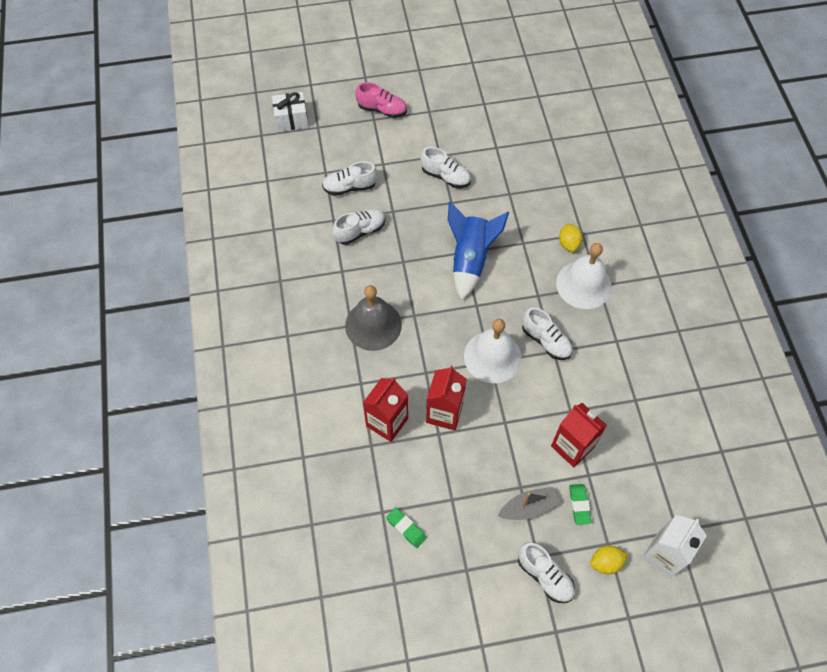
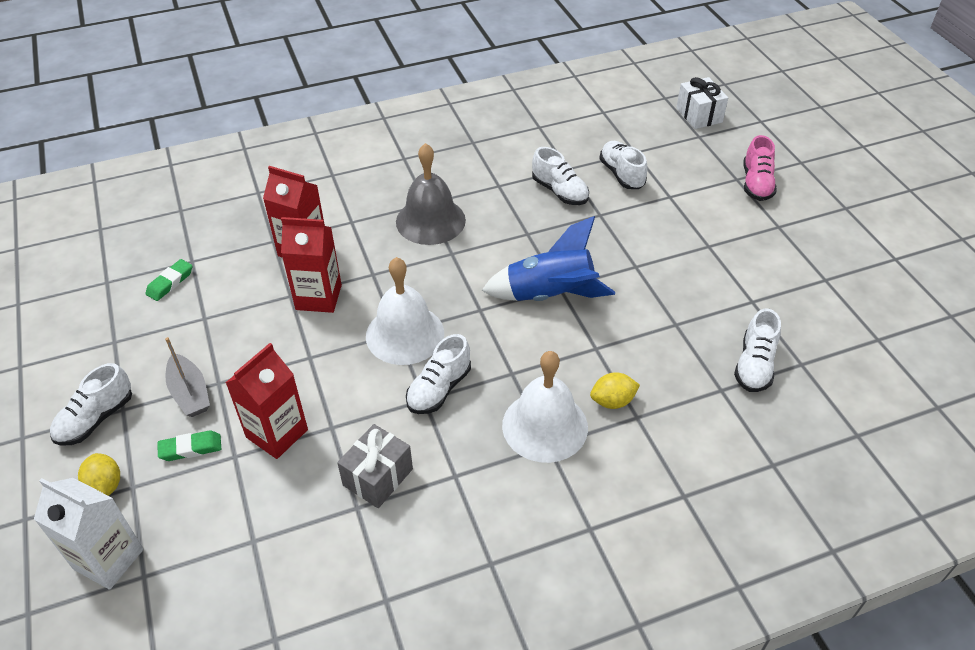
camera: 80 degrees right, 15 degrees down
(445, 176) = (676, 255): white shoe -> white shoe (754, 365)
(614, 385) = (378, 477): none -> grey gift

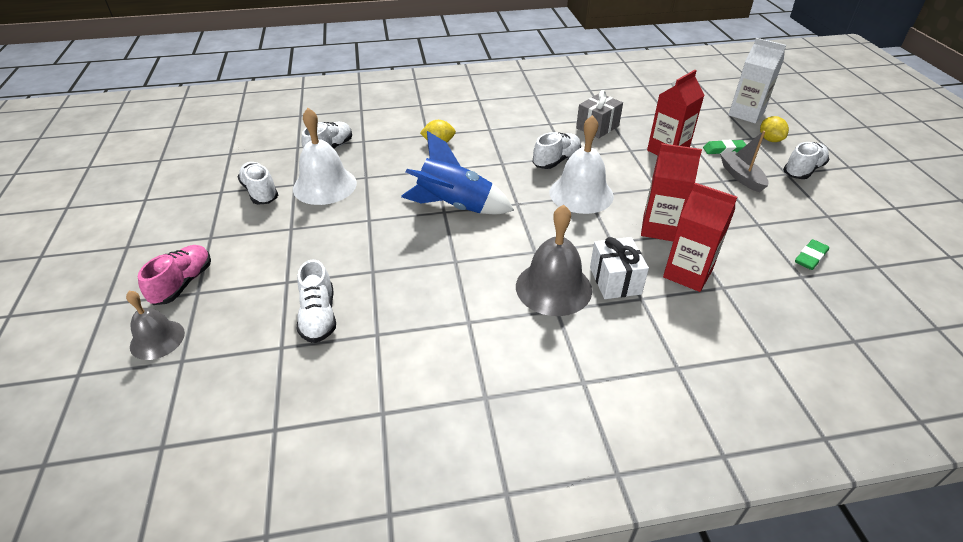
camera: 170 degrees left, 5 degrees down
(545, 426) = (488, 137): white bell -> white bell (325, 185)
(560, 191) = (401, 303): white shoe -> white shoe (260, 192)
(699, 115) = (146, 399): white gift -> white gift (615, 280)
(731, 145) = (157, 339): none -> grey bell

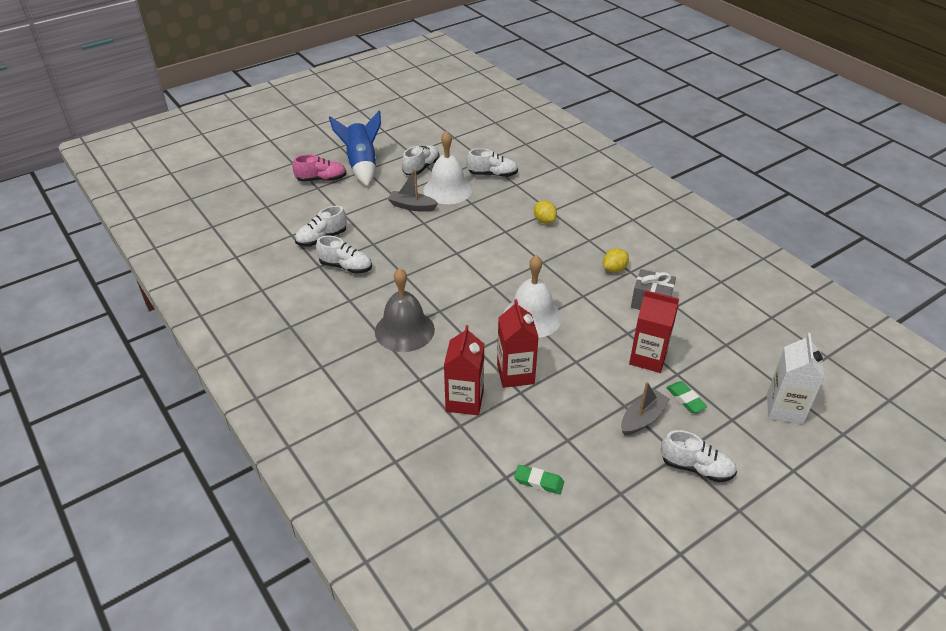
camera: 65 degrees right, 0 degrees up
(157, 339) = (276, 191): grey bell -> none
(329, 220) = (412, 206): none -> grey boat
(455, 206) = (466, 256): blue rocket -> blue rocket (362, 165)
(556, 160) = (571, 291): white shoe -> white shoe (346, 267)
(615, 280) = (431, 360): white gift -> none
(770, 139) = (741, 435): yellow lemon -> yellow lemon (614, 269)

